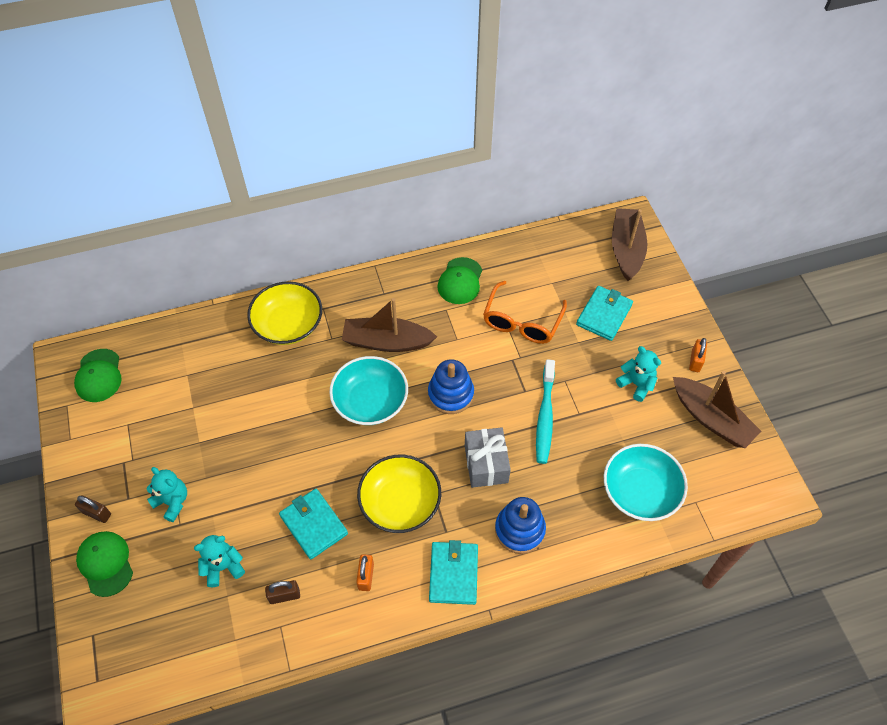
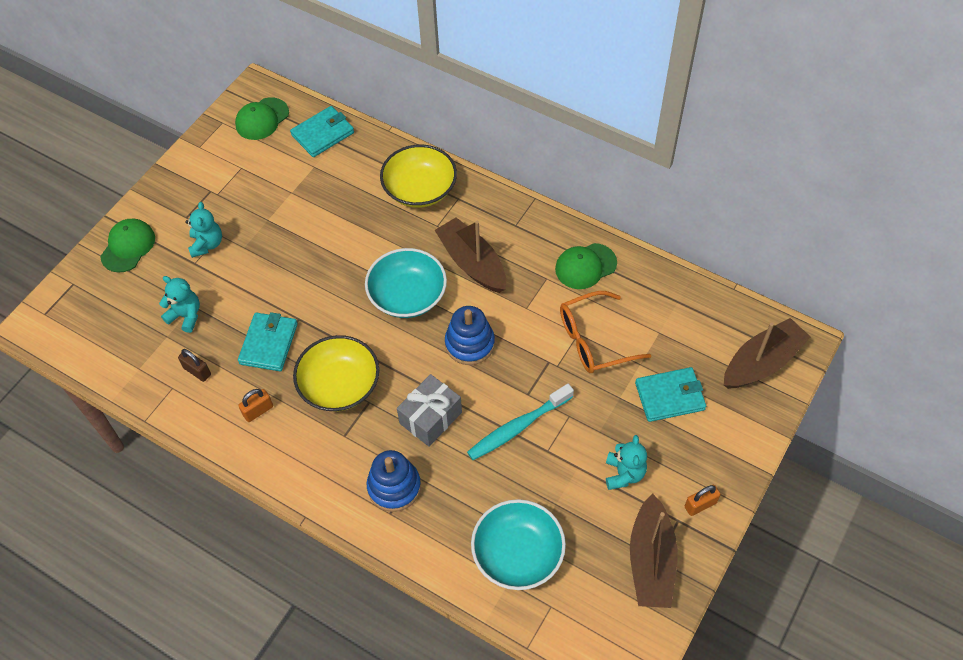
camera: 50 degrees right, 0 degrees up
(97, 513) = (159, 210): brown padlock -> none
(453, 574) = (313, 468): turquoise wallet -> turquoise wallet (322, 134)

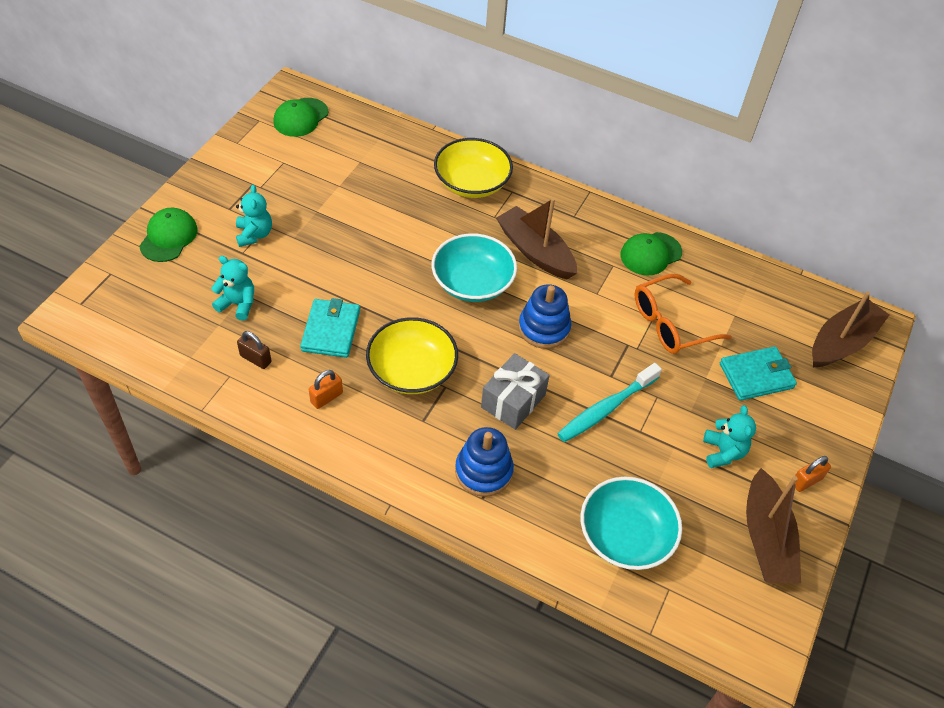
camera: 10 degrees left, 5 degrees down
(322, 134) = (365, 131): turquoise wallet -> none

